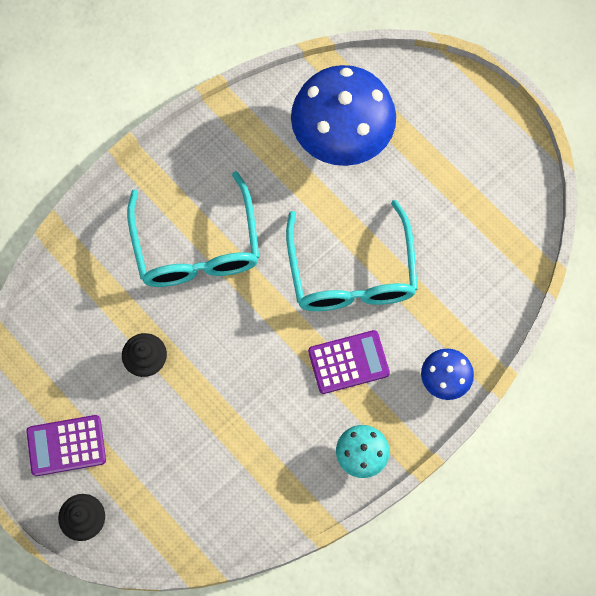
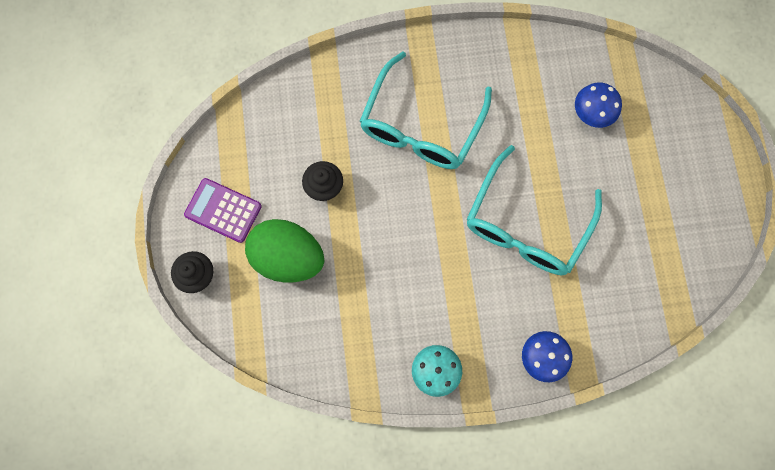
camera: 35 degrees right, 5 degrees up
(158, 446) = (288, 257): none -> green egg
(342, 137) = (592, 113): blue mushroom -> blue mushroom, size x0.48
(348, 362) = (475, 292): purple calculator -> none

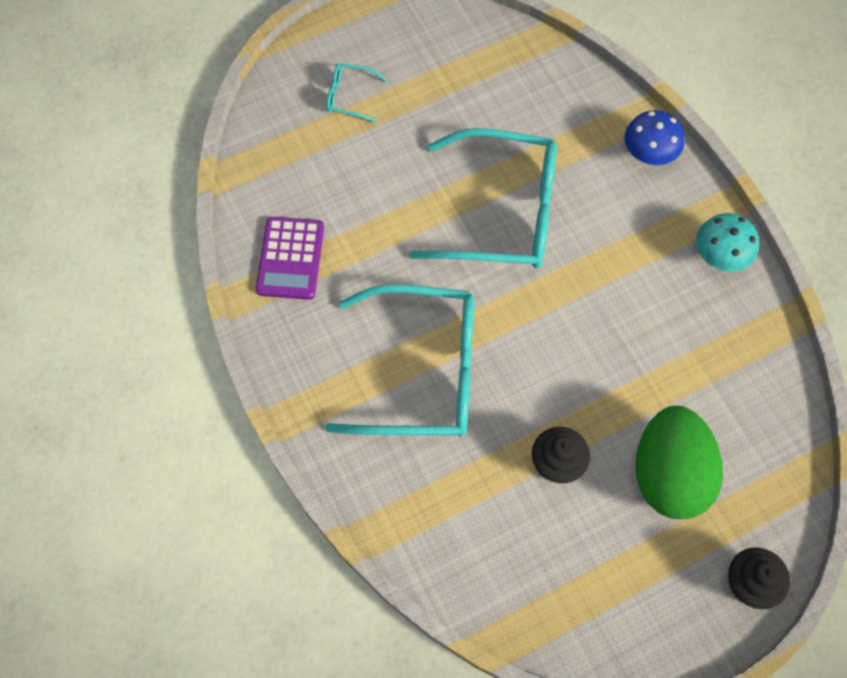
camera: 110 degrees left, 10 degrees down
(223, 210) = (647, 587): purple calculator -> purple calculator (290, 258)
(592, 113) = (330, 181): blue mushroom -> none
(664, 150) = (349, 96): none -> turquoise glasses

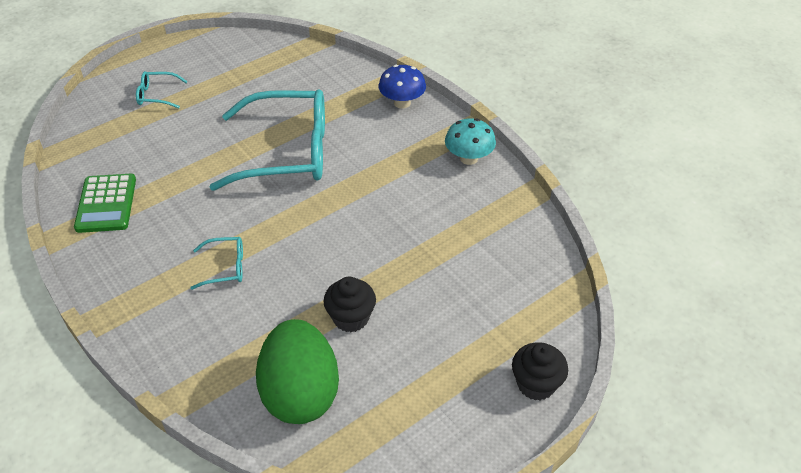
camera: 10 degrees left, 20 degrees down
(290, 258) = (106, 204): purple calculator -> green calculator
(422, 372) = (225, 267): turquoise glasses -> turquoise glasses, size x0.41
(669, 474) = (451, 312): green egg -> green egg (300, 393)

